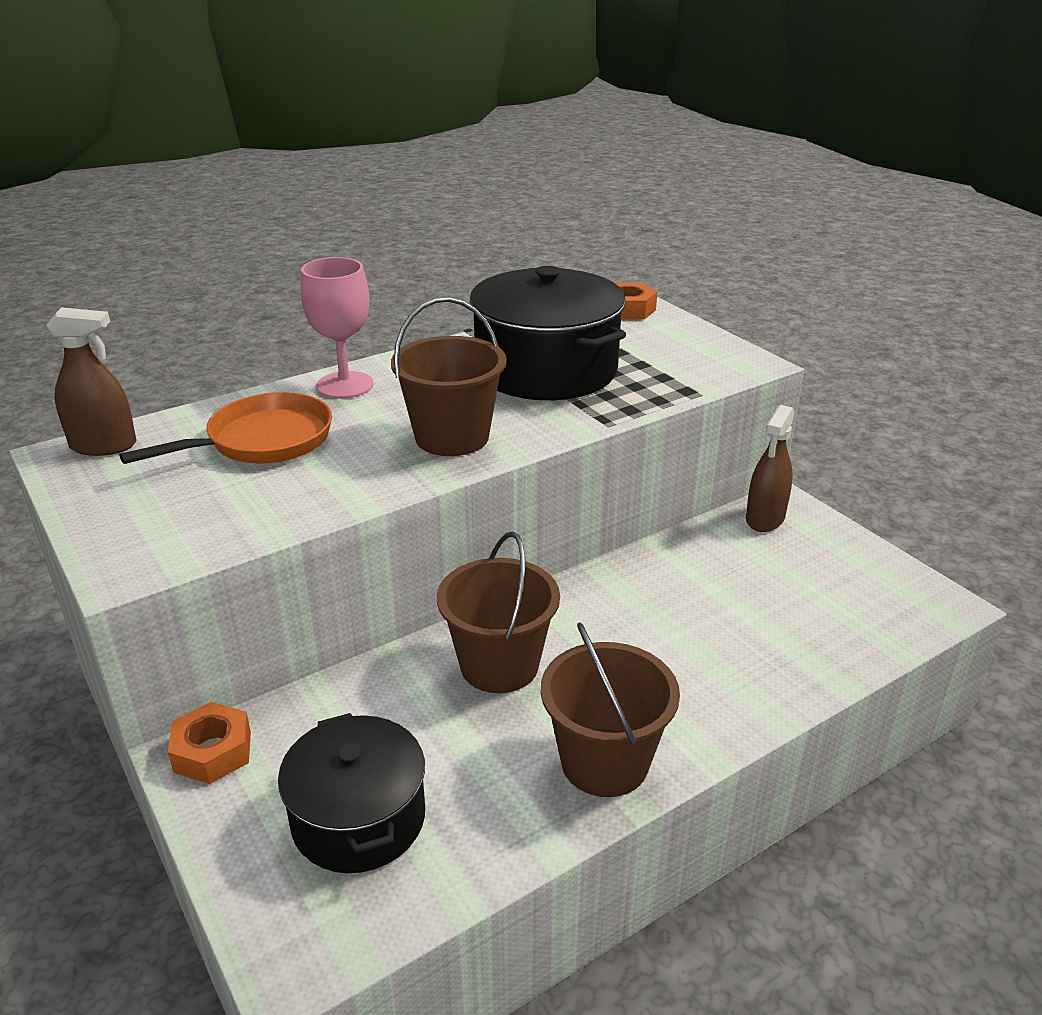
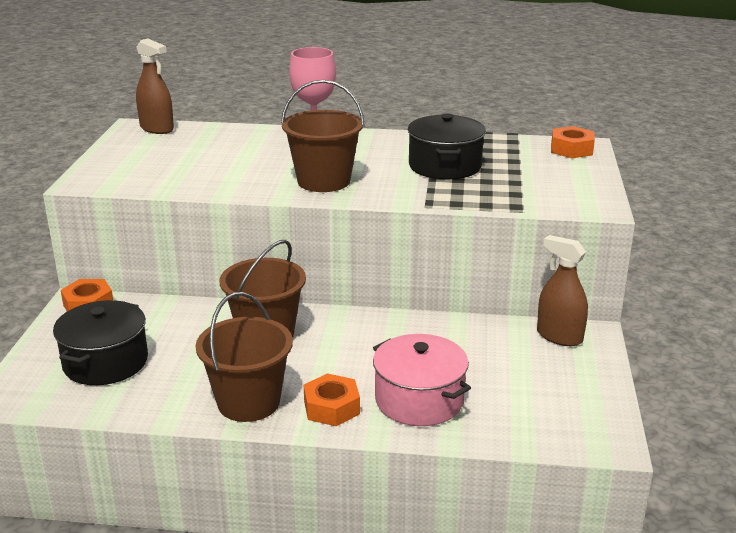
camera: 40 degrees right, 5 degrees down
(262, 441) = (228, 150): orange pan -> none
(546, 370) = (445, 166): black pot -> black pot, size x0.66
(692, 714) = (331, 407): none -> orange nut
(754, 654) = (419, 400): none -> pink pot
(765, 518) = (559, 336): brown spray bottle -> brown spray bottle turned 60 degrees clockwise

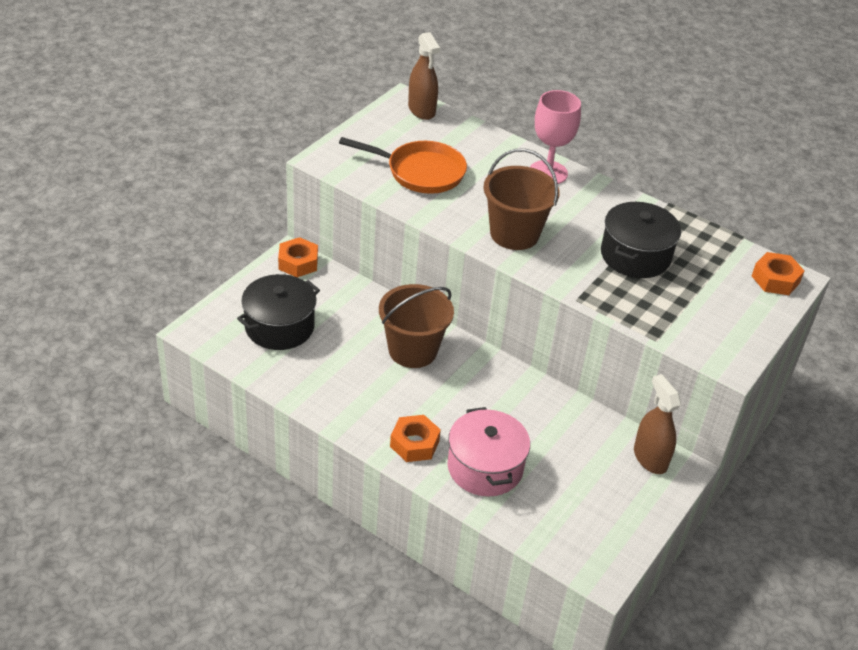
camera: 25 degrees right, 15 degrees up
(193, 166) = (420, 172): none -> orange pan
(248, 402) = (358, 411): brown bucket -> none

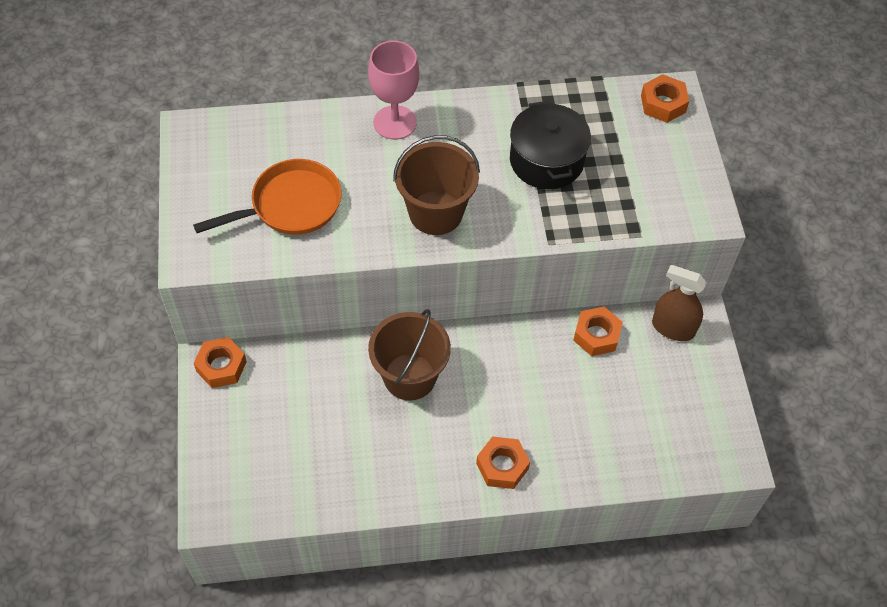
camera: 40 degrees left, 15 degrees up
(279, 327) = (278, 447): black pot -> none
(421, 110) = (216, 131): brown spray bottle -> none
(485, 467) = (573, 440): pink pot -> none
(581, 421) = (596, 335): none -> orange nut

